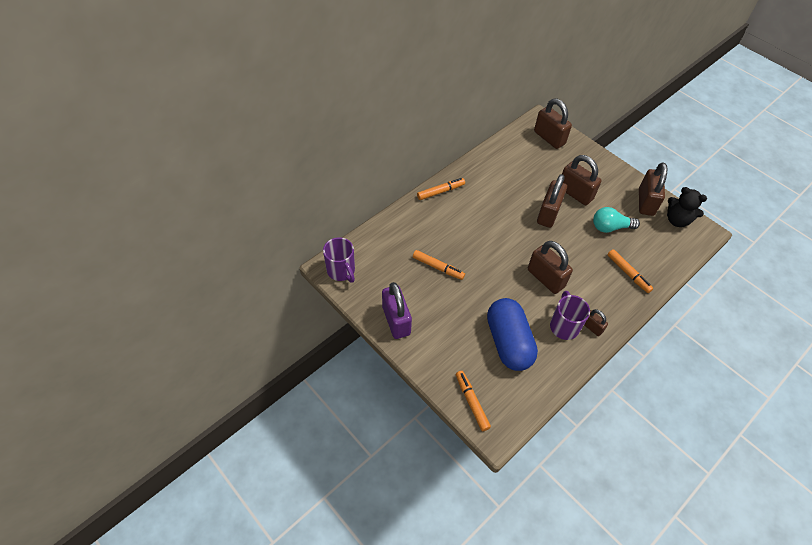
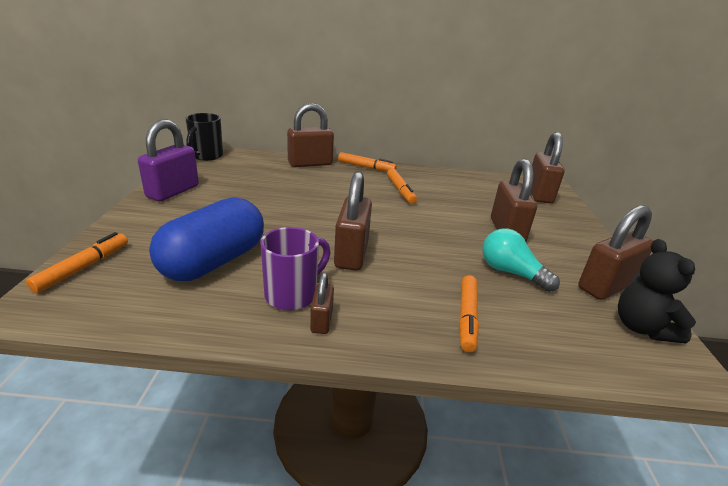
camera: 45 degrees right, 25 degrees down
(341, 271) = (206, 156): purple mug -> black mug
(438, 267) = (271, 191): orange marker -> orange marker (400, 190)
(548, 213) = (446, 225): brown padlock -> brown padlock (310, 163)

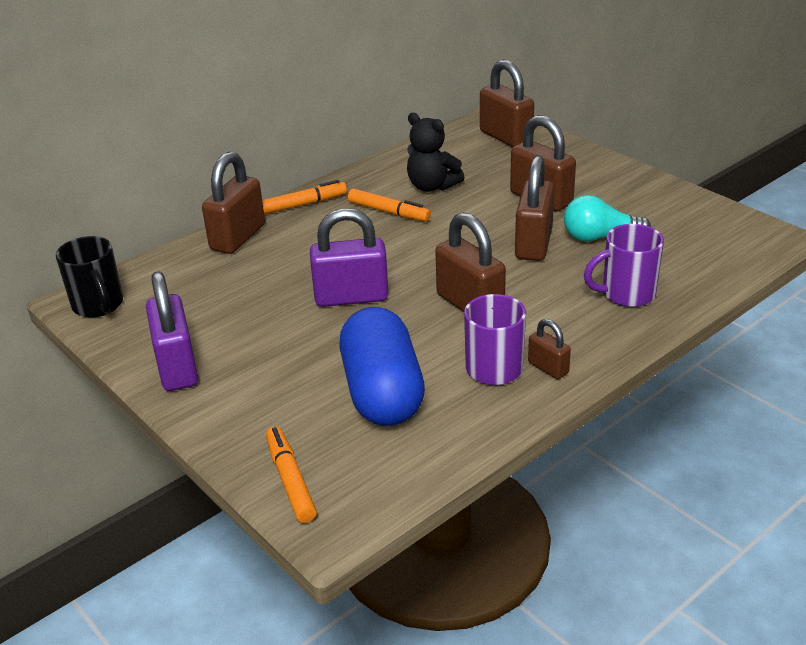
camera: 40 degrees left, 5 degrees up
(301, 212) = (351, 297): none -> purple padlock
(467, 317) = (626, 294): orange marker -> purple mug
(605, 286) = (668, 205): brown padlock -> brown padlock (533, 244)
(641, 328) = (724, 225): black teddy bear -> black teddy bear (432, 186)

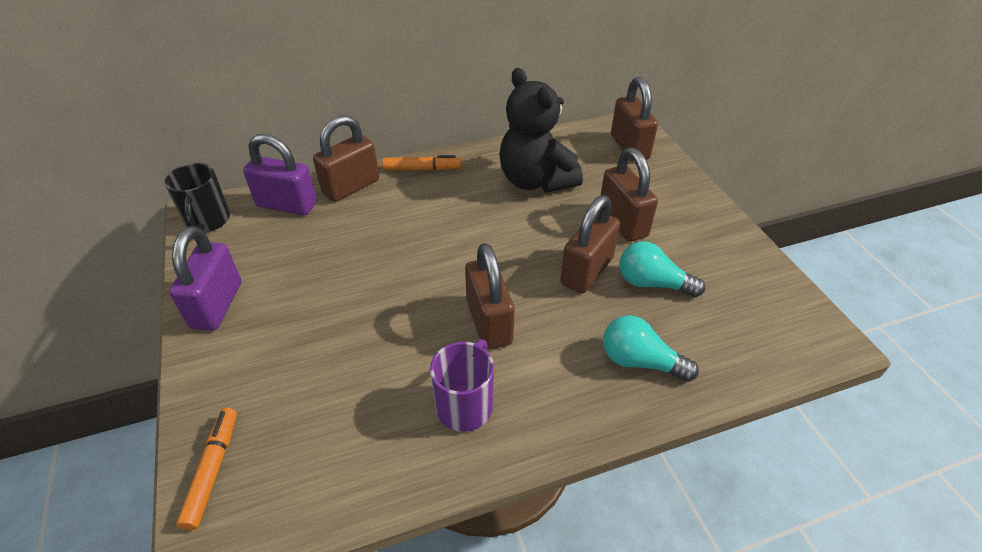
camera: 20 degrees right, 10 degrees up
(351, 297) = (396, 278): purple padlock -> purple padlock (287, 205)
(383, 392) = (353, 397): blue capsule -> none
(388, 212) = (483, 197): orange marker -> none
(432, 186) = (535, 181): black teddy bear -> black teddy bear, size x1.58
(548, 368) = (514, 426): brown padlock -> none
(626, 294) = (640, 361): purple mug -> turquoise light bulb

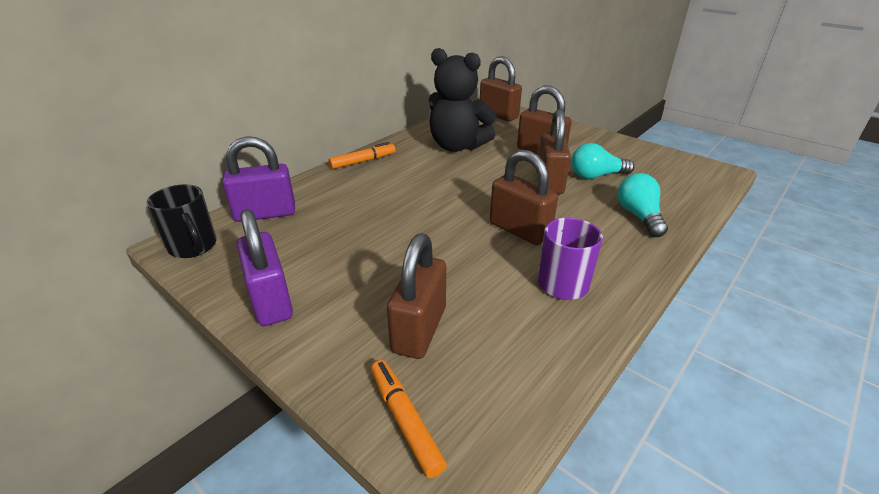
camera: 30 degrees left, 10 degrees down
(351, 187) = (314, 186): brown padlock -> brown padlock (419, 329)
(640, 361) = (639, 216): turquoise light bulb -> turquoise light bulb turned 90 degrees clockwise

